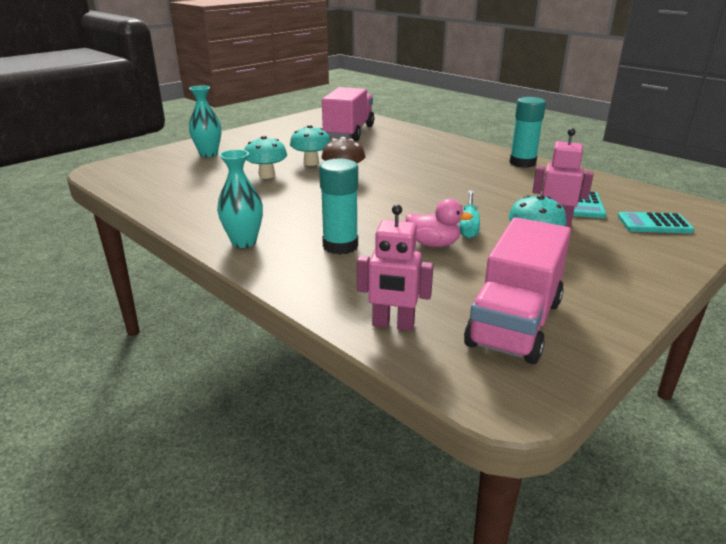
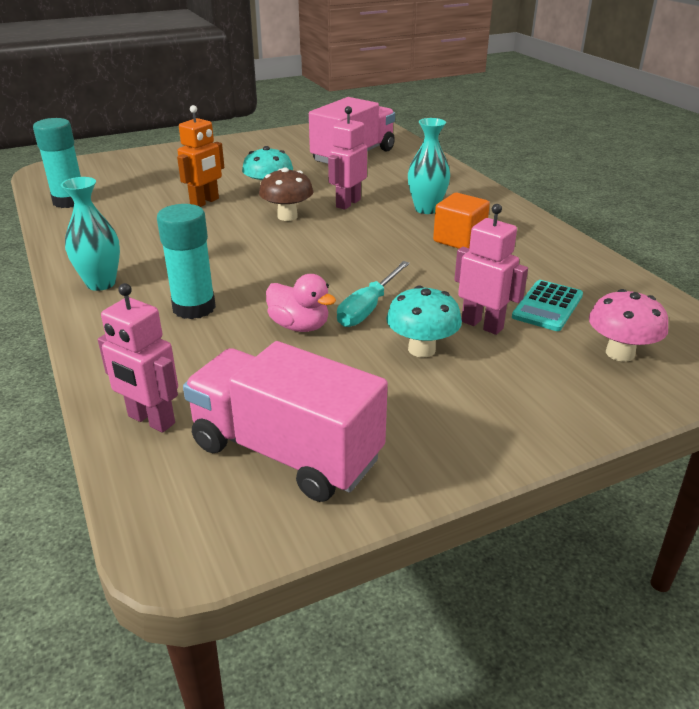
camera: 20 degrees right, 5 degrees up
(208, 154) = (171, 165): turquoise vase -> turquoise vase (426, 209)
(267, 175) = (205, 202): turquoise mushroom -> orange robot
(379, 162) = (348, 203): none -> pink robot
(483, 174) = (459, 240): none -> orange cube
(514, 323) = (286, 452): pink truck -> pink truck turned 75 degrees clockwise
(522, 163) = (530, 230): turquoise glue stick -> turquoise glue stick (69, 201)
(654, 224) = (620, 353): turquoise calculator -> pink mushroom

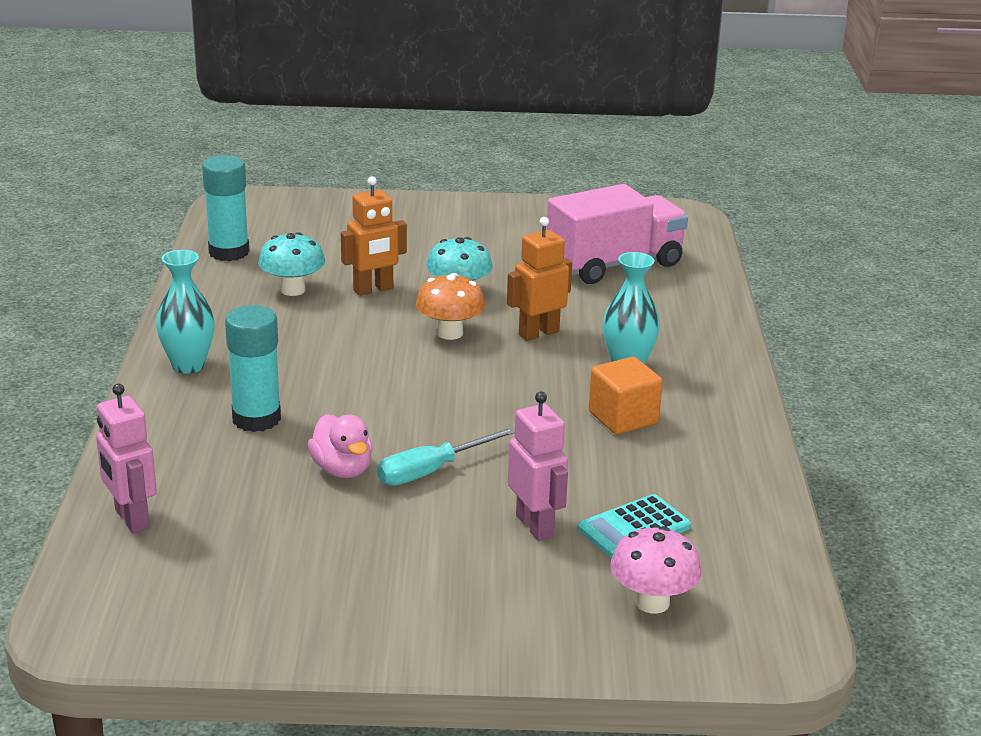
camera: 25 degrees right, 5 degrees down
(286, 452) = (222, 585): pink truck -> none
(287, 216) = (450, 333): brown mushroom -> orange mushroom
(348, 203) = (538, 333): pink robot -> orange robot
(421, 349) = (442, 532): turquoise mushroom -> turquoise mushroom (293, 290)

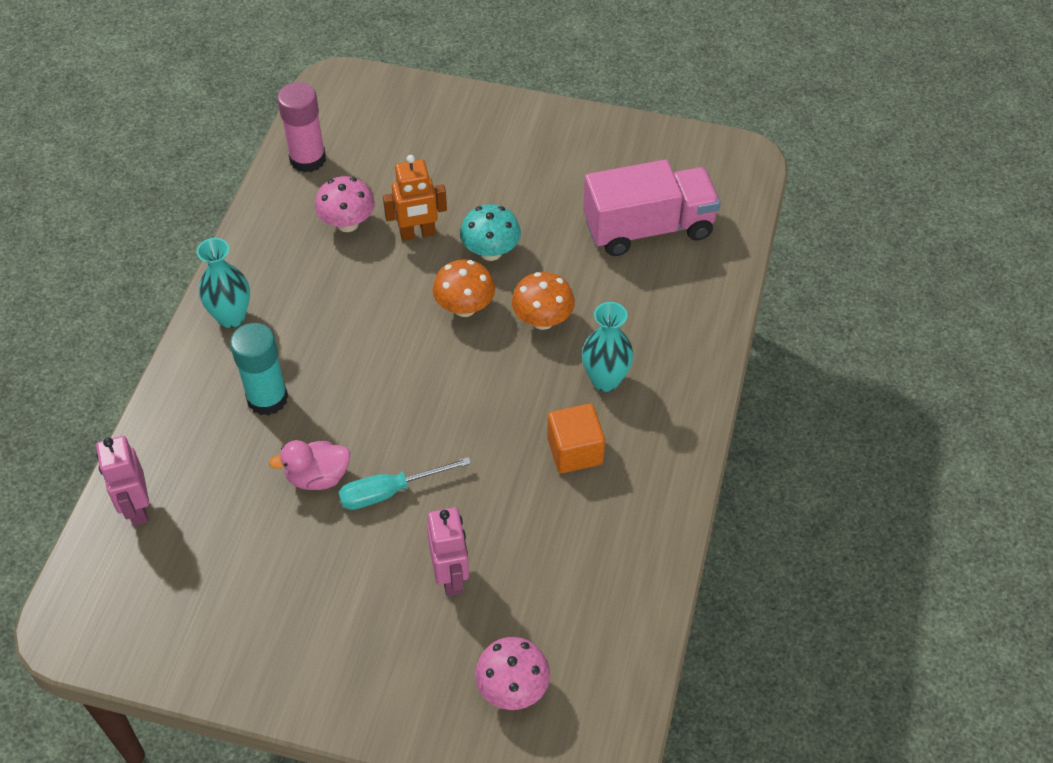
camera: 15 degrees right, 25 degrees up
(229, 252) = (308, 159): turquoise glue stick -> pink glue stick
(293, 290) = (347, 223): turquoise mushroom -> pink mushroom
(342, 470) = (318, 477): pink duck -> pink duck turned 90 degrees clockwise
(538, 333) = (542, 320): orange robot -> orange mushroom
(634, 528) = (531, 595): turquoise calculator -> none

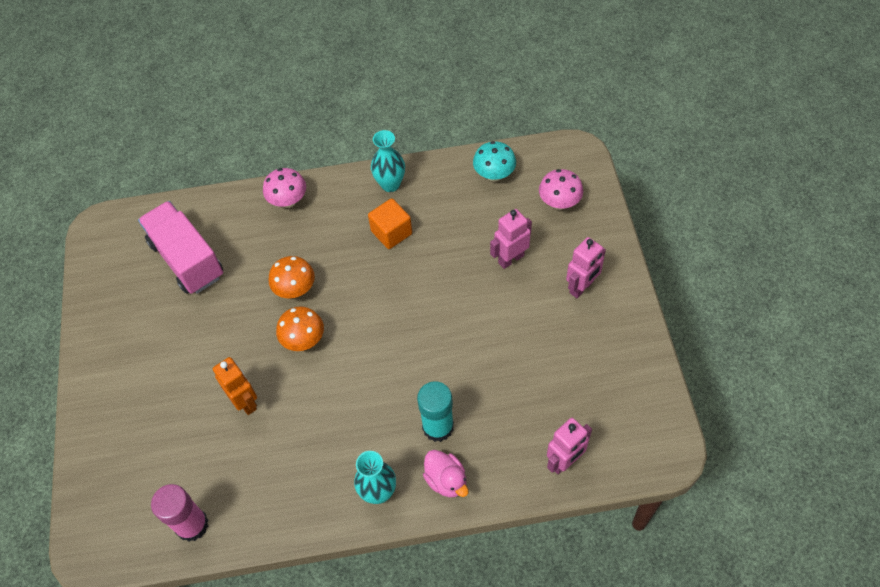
camera: 110 degrees left, 5 degrees up
(318, 477) = (482, 363): pink duck -> pink duck (446, 480)
(347, 223) = (253, 457): pink mushroom -> pink mushroom (288, 201)
(353, 646) = (581, 287): none -> pink robot
(389, 492) = (471, 317): turquoise screwdriver -> none
(491, 252) = (245, 346): turquoise mushroom -> turquoise mushroom (494, 175)
(605, 380) = (330, 237): turquoise vase -> turquoise vase (390, 184)

